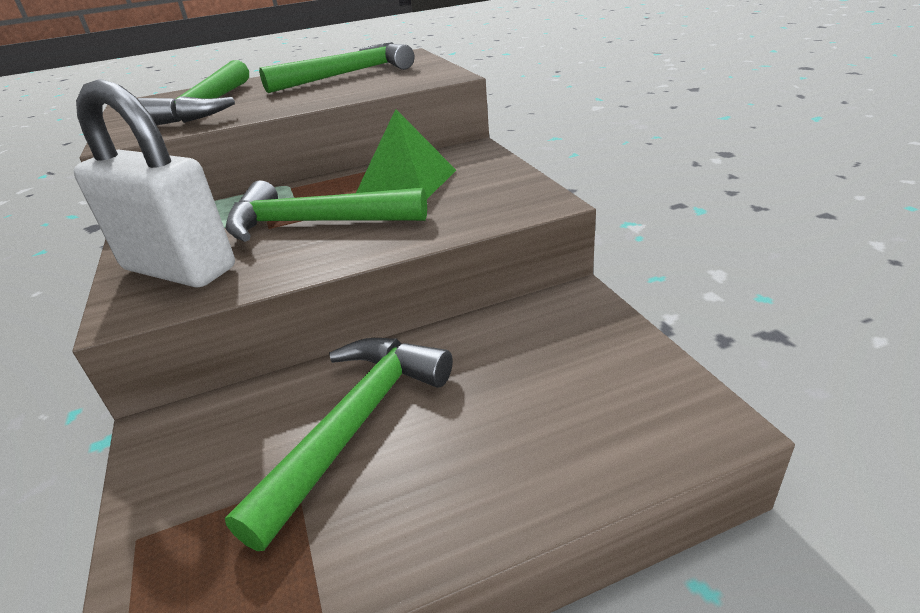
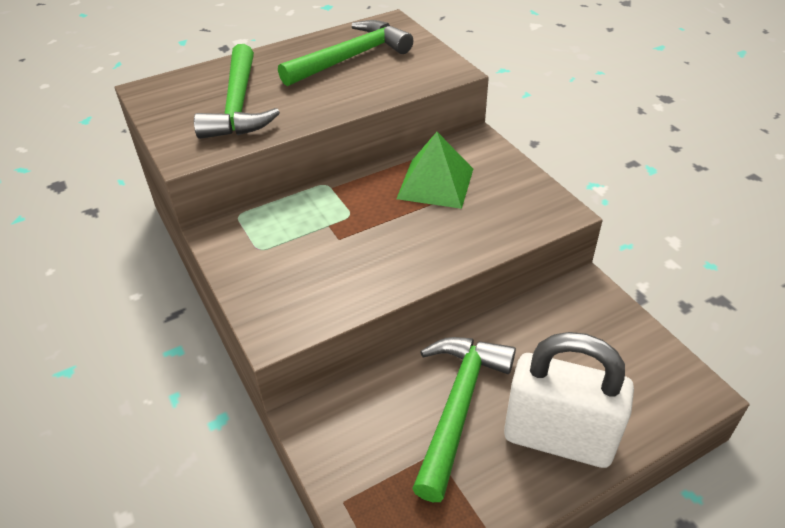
camera: 10 degrees left, 10 degrees up
(179, 269) = (289, 287): white padlock -> white padlock (558, 438)
(314, 223) = (377, 234): green hammer -> none

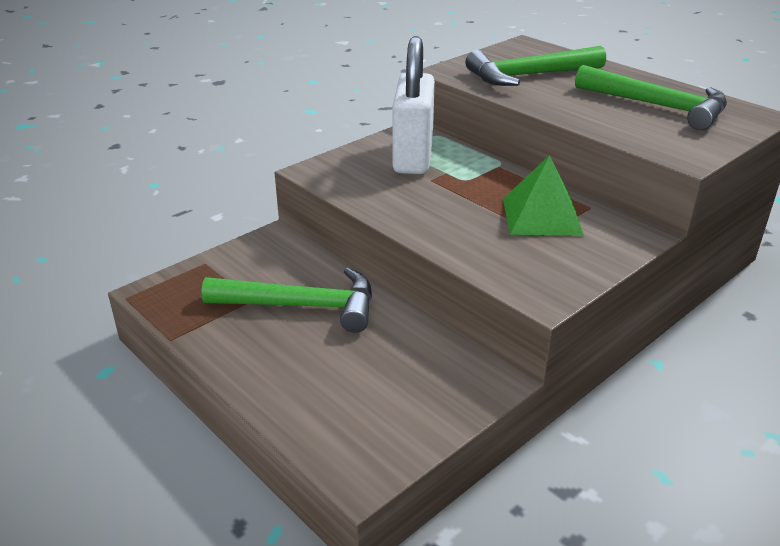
camera: 75 degrees right, 10 degrees down
(558, 438) = (278, 367): white padlock -> white padlock (413, 157)

